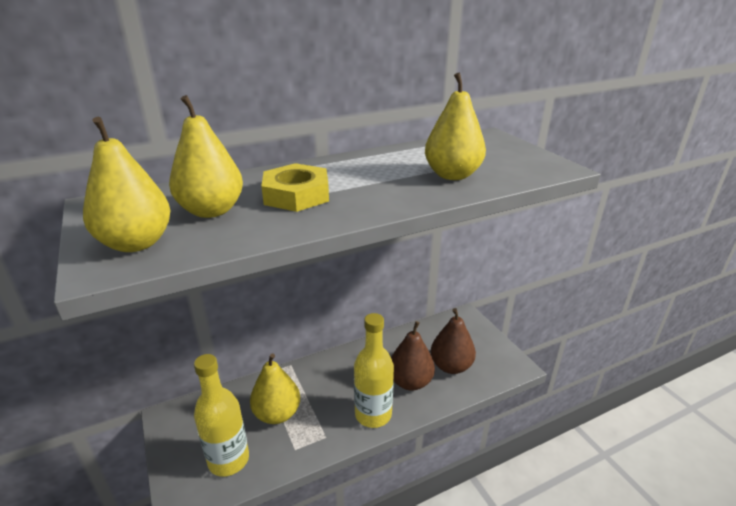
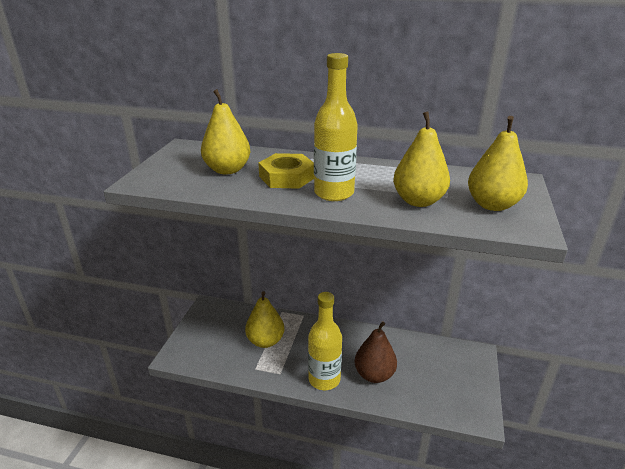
camera: 40 degrees right, 0 degrees up
(136, 243) = (169, 175): yellow pear -> yellow pear (492, 205)
(228, 460) = (215, 350): yellow bottle -> yellow bottle (334, 193)
(451, 366) = (420, 383): brown pear -> none

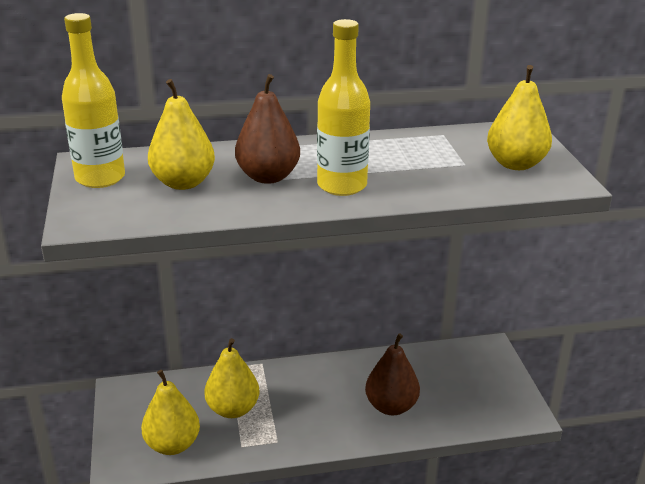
camera: 25 degrees left, 0 degrees up
(287, 177) = (268, 177): yellow nut -> brown pear
(324, 379) = (336, 430): yellow bottle -> yellow bottle (100, 178)
(418, 201) = (440, 175): yellow pear -> yellow pear (172, 445)

